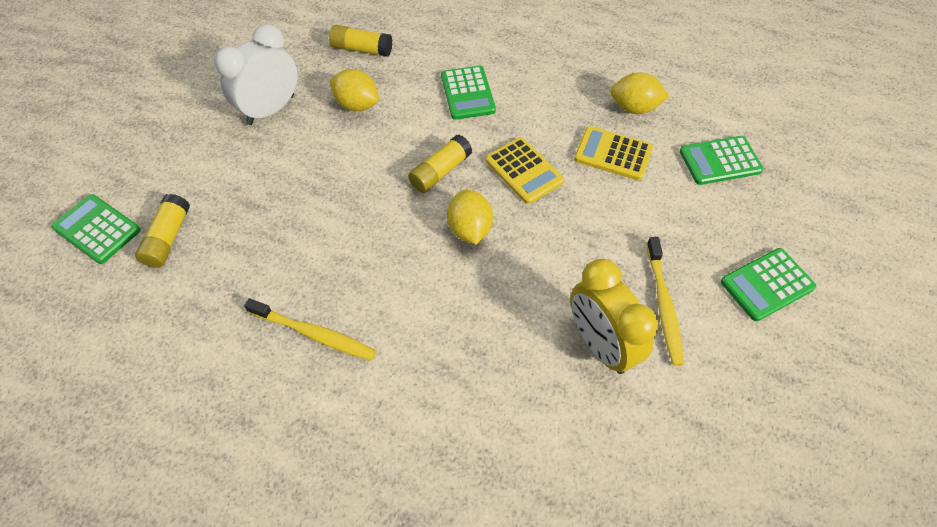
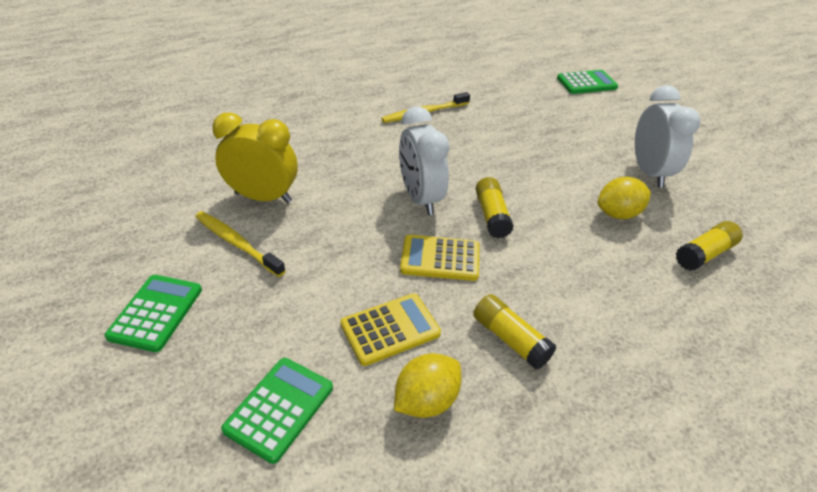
camera: 130 degrees right, 15 degrees down
(168, 238) = (554, 98): yellow glue stick -> yellow glue stick (510, 339)
(467, 93) = (574, 285): green calculator -> none
(469, 229) = (420, 198): yellow lemon -> white clock

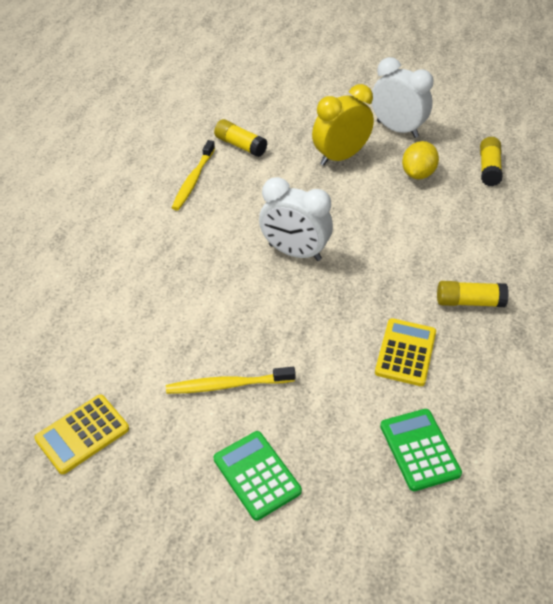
camera: 45 degrees left, 5 degrees up
(263, 197) = (187, 338): yellow clock -> yellow clock (340, 157)
(426, 401) = (479, 373): yellow lemon -> none
(440, 258) = (367, 285): yellow calculator -> yellow calculator (82, 434)
(492, 216) = (354, 230): yellow glue stick -> yellow glue stick (240, 145)
(586, 83) = (269, 76): green calculator -> none

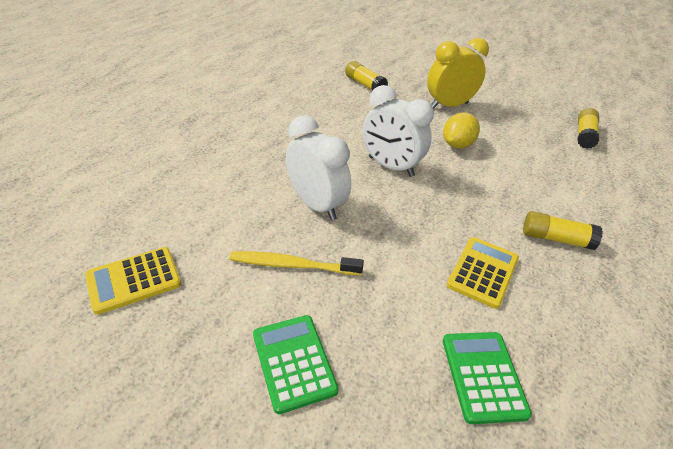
camera: 10 degrees right, 5 degrees down
(193, 180) = (317, 101): yellow toothbrush -> none
(397, 129) = (503, 95): white clock -> white clock (316, 205)
(418, 174) = (517, 128): yellow lemon -> yellow lemon (457, 145)

